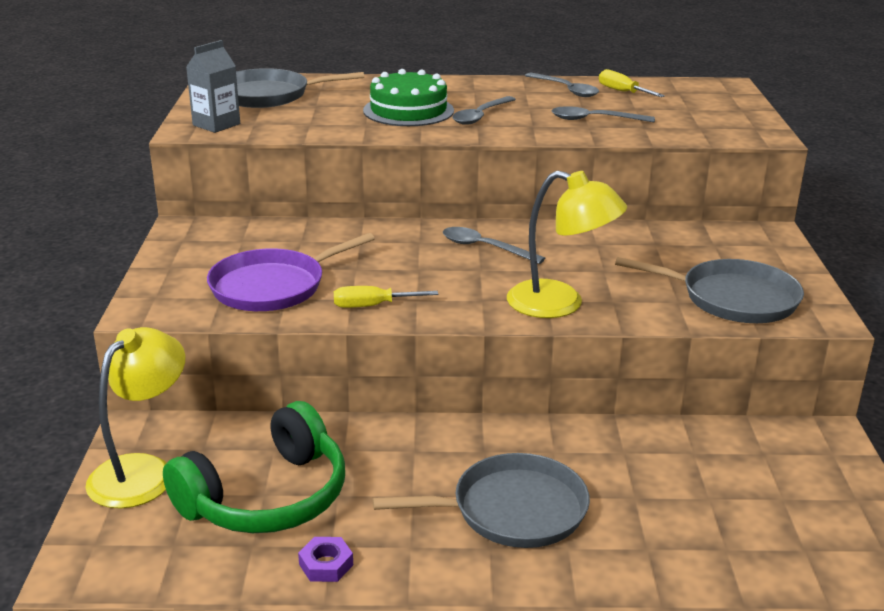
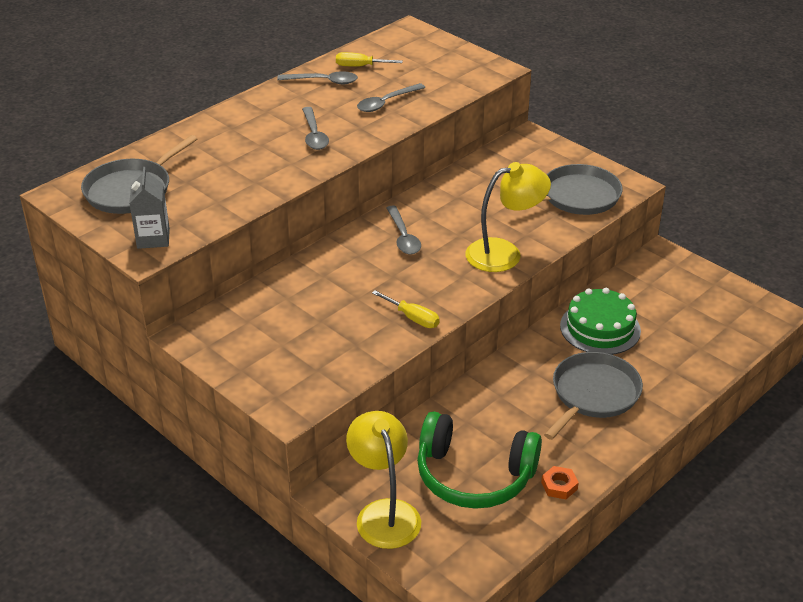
camera: 45 degrees left, 10 degrees up
(267, 497) = (474, 476): green headphones -> green headphones turned 105 degrees clockwise
(273, 286) = (333, 342): purple pan -> none
(326, 564) = (559, 486): purple nut -> orange nut
(372, 306) = (413, 318): yellow screwdriver -> yellow screwdriver turned 90 degrees counterclockwise
(408, 110) = (259, 154): green cake -> green cake (600, 328)
(485, 248) = (403, 237): grey spoon -> grey spoon turned 90 degrees counterclockwise

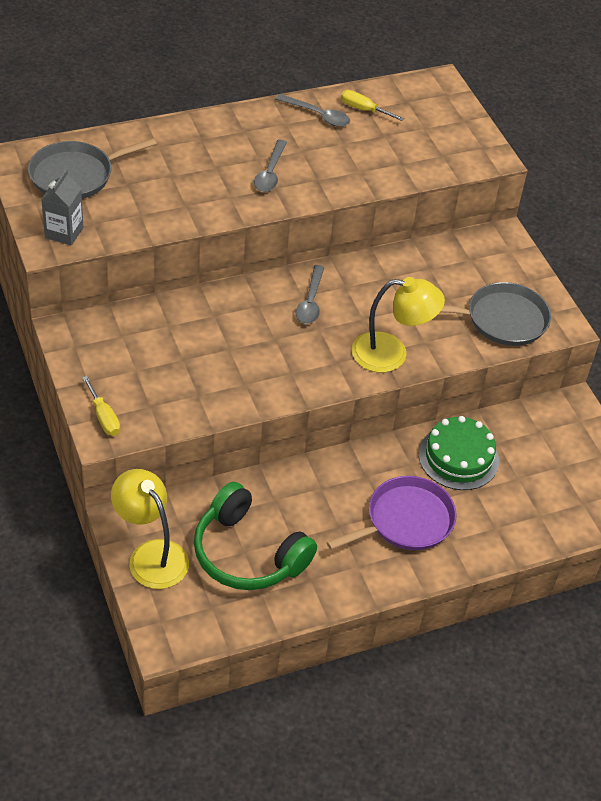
camera: 20 degrees right, 10 degrees up
(384, 513) = (151, 555): yellow lamp -> yellow lamp turned 45 degrees counterclockwise
(386, 102) = (360, 160): grey spoon -> none
(413, 318) = (264, 388): yellow screwdriver -> yellow screwdriver (104, 417)
(559, 486) = (314, 594): orange nut -> none
(593, 394) = (405, 520): grey pan -> purple pan

